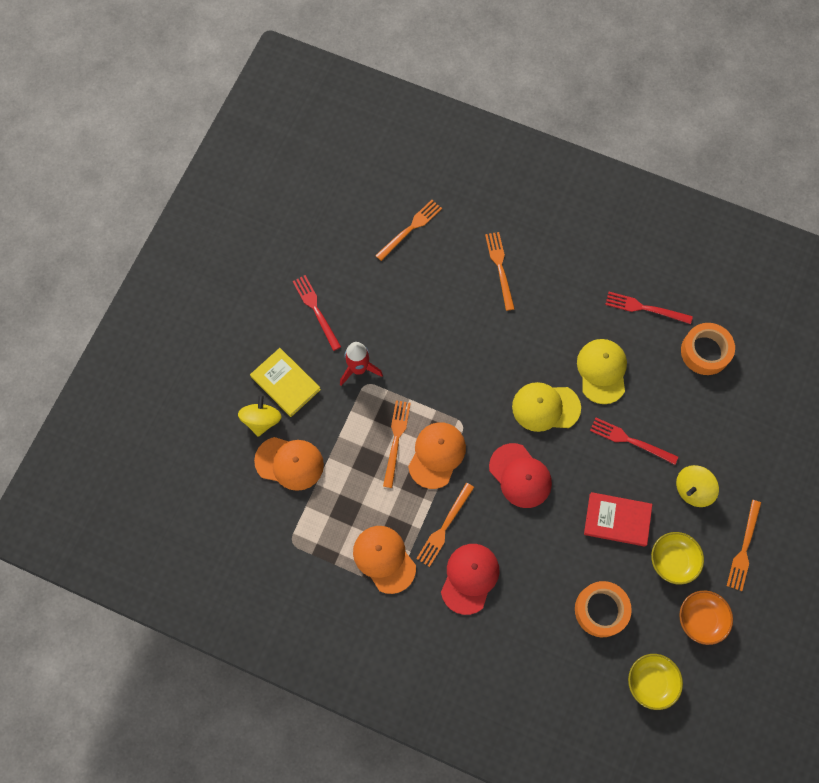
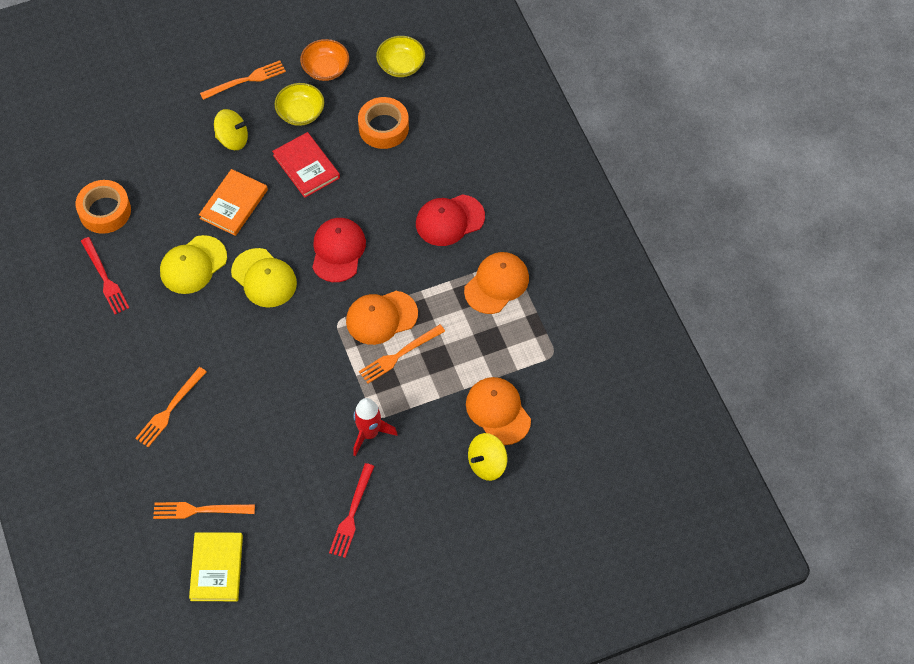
camera: 135 degrees left, 10 degrees down
(285, 383) = (438, 476): yellow book -> yellow book (216, 568)
(384, 559) = (496, 284): orange cap -> orange cap turned 150 degrees counterclockwise
(444, 527) = (430, 266): orange fork -> none
(630, 440) = (233, 204): red fork -> orange book

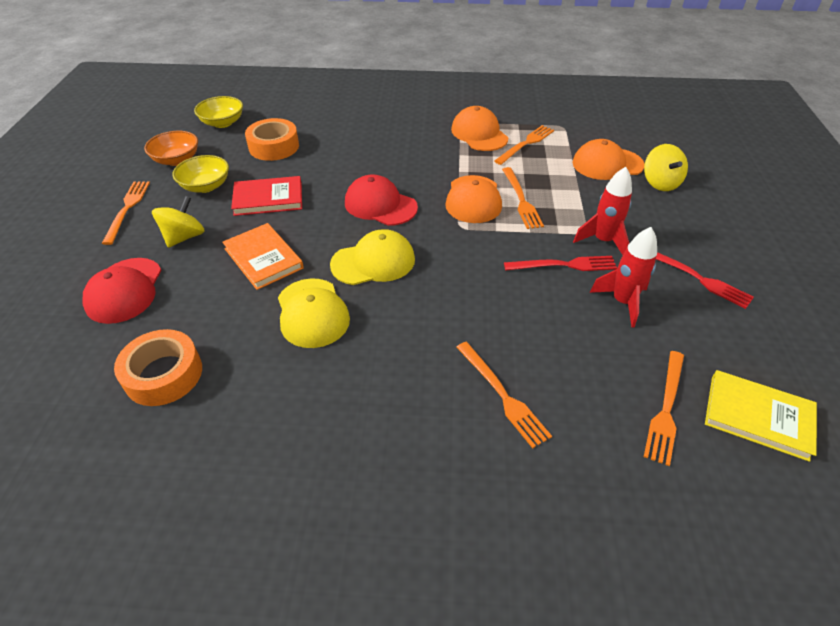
camera: 65 degrees left, 15 degrees down
(105, 278) = (262, 406): red fork -> red fork (564, 265)
(297, 463) = (622, 302): none -> red rocket
(449, 220) = (399, 139): red cap -> red cap (124, 290)
(499, 331) = (526, 144): none -> orange fork

